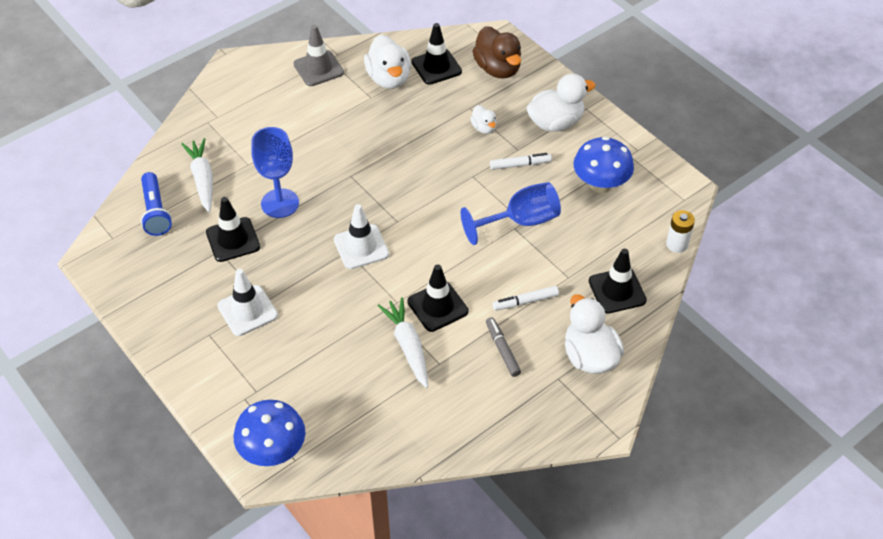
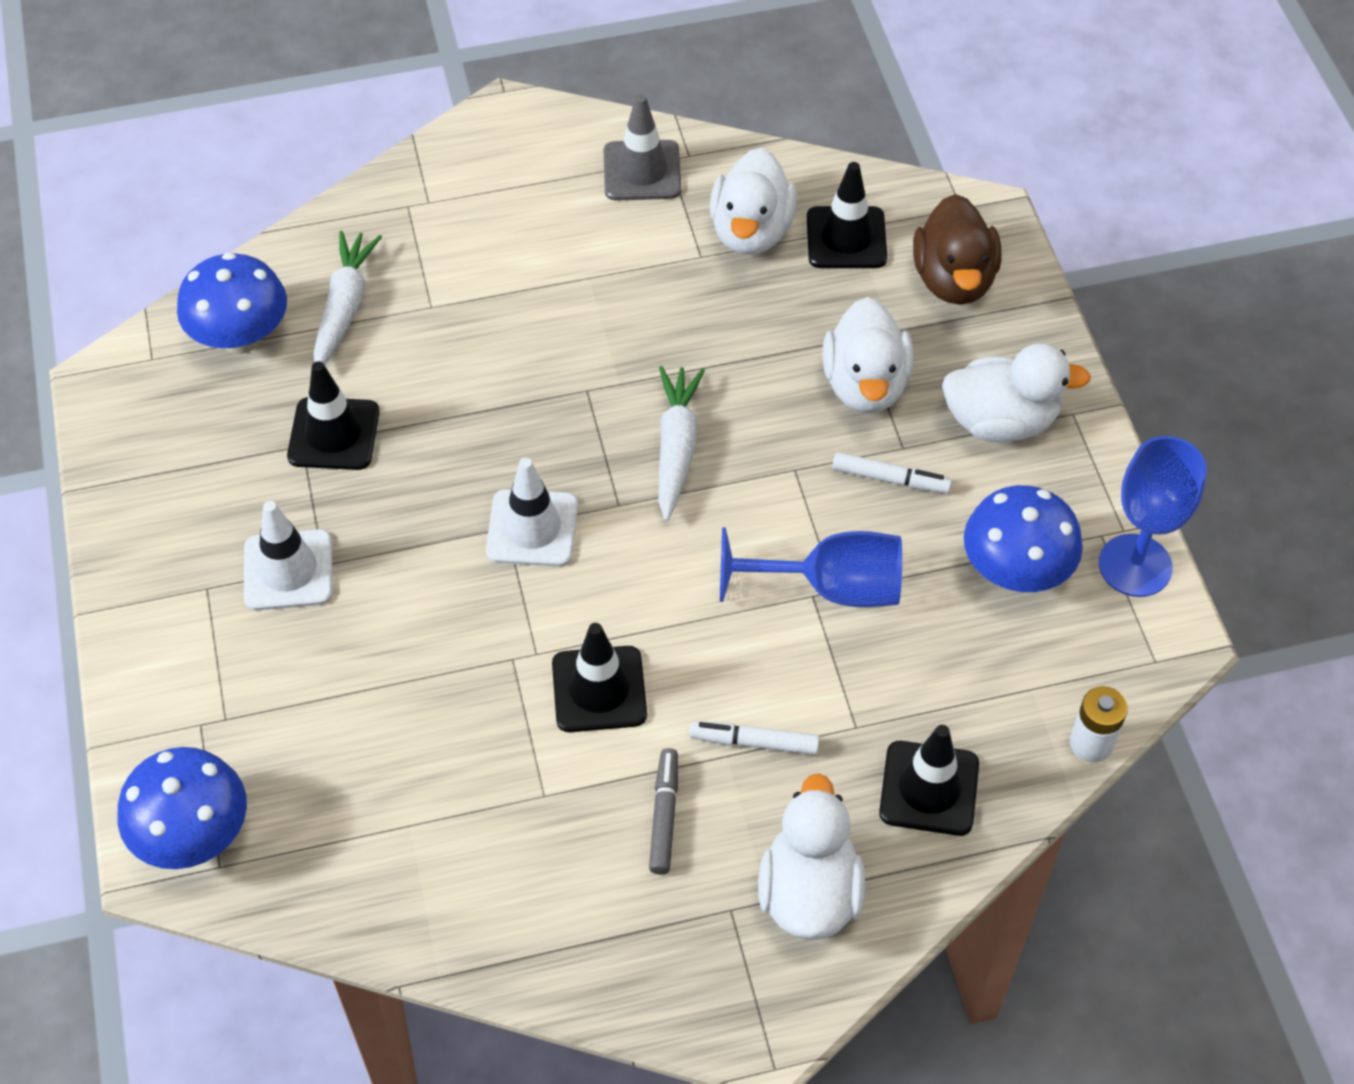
camera: 25 degrees right, 5 degrees up
(155, 212) = (241, 338): blue flashlight -> blue mushroom
(280, 203) = (443, 397): blue goblet -> blue goblet (1135, 565)
(408, 346) = (509, 741): white carrot -> white carrot (676, 448)
(484, 128) = (865, 385): white duck -> white duck, size x1.91

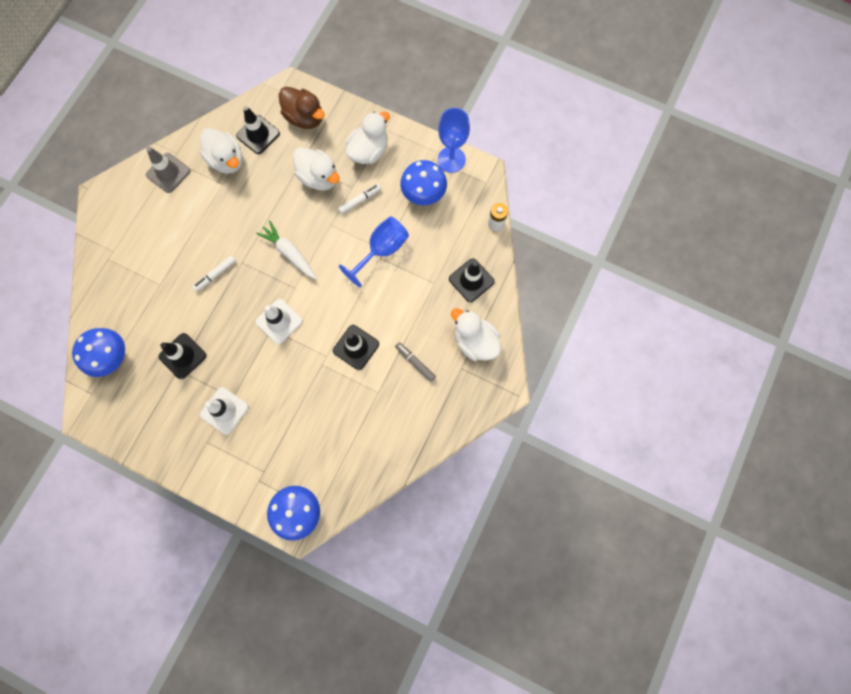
camera: 50 degrees left, 20 degrees up
(344, 307) = (132, 313): white carrot -> none
(754, 742) = (414, 316): white marker -> white marker (215, 275)

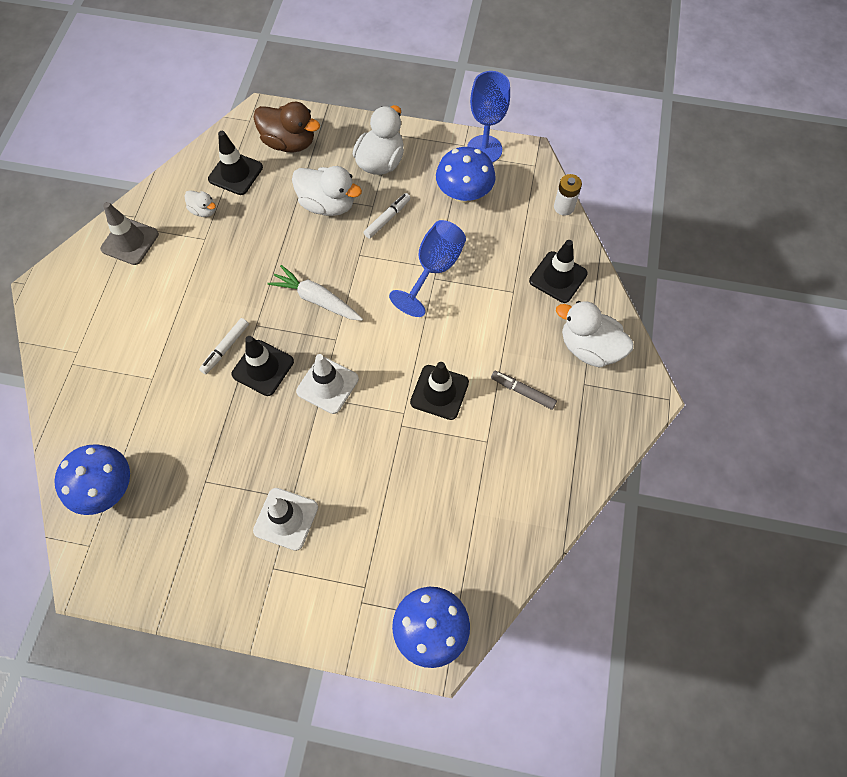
camera: 15 degrees left, 10 degrees down
(182, 356) = (208, 461): black traffic cone -> black traffic cone (263, 368)
(227, 160) = (204, 210): white duck -> white duck, size x0.52

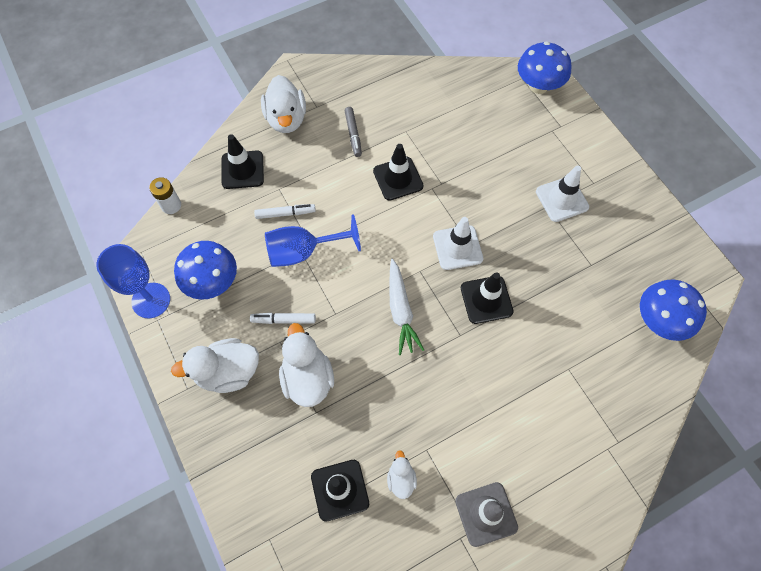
camera: 130 degrees left, 0 degrees up
(225, 348) = (497, 339): white marker -> white marker (285, 213)
(289, 142) = (266, 472): brown duck -> none

